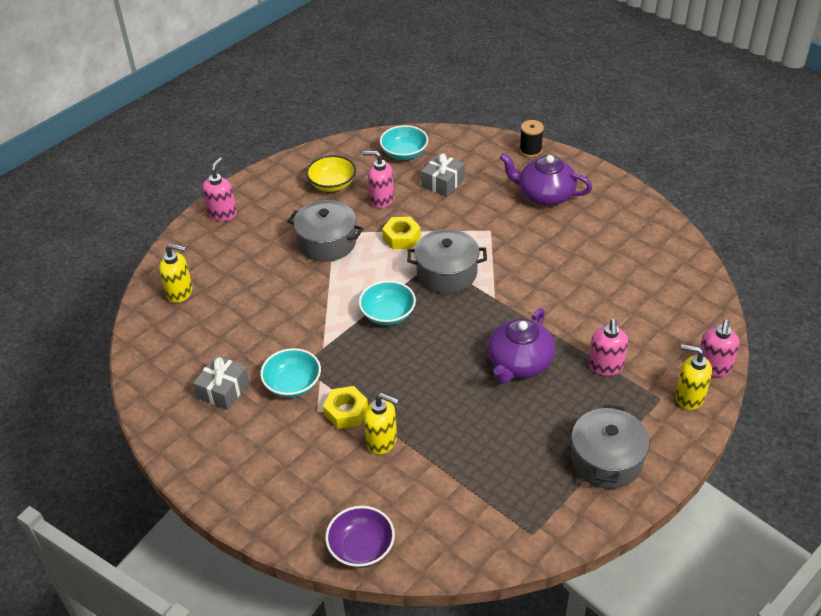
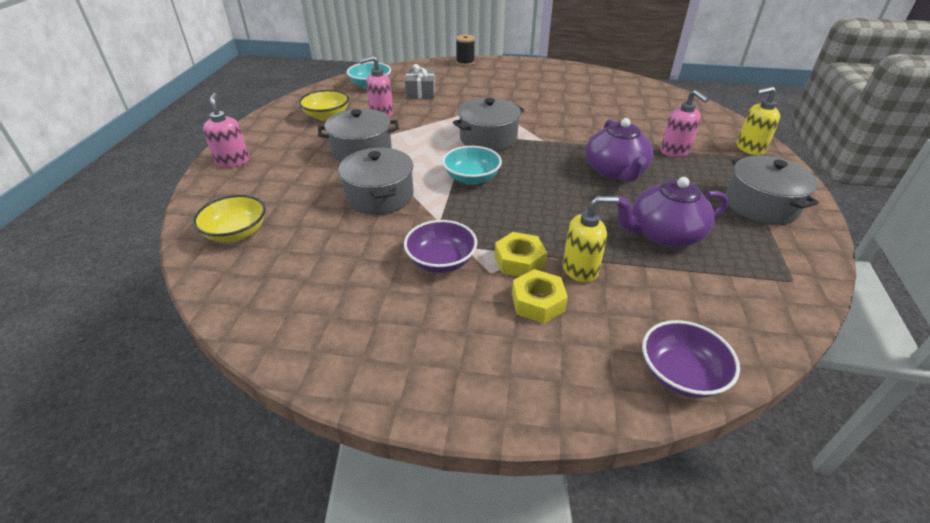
camera: 35 degrees left, 5 degrees down
(180, 292) = (236, 233): yellow soap dispenser -> yellow bowl
(223, 390) = (369, 297): grey gift -> none
(292, 384) = (441, 261): turquoise bowl -> purple bowl
(301, 301) = (379, 196): none -> grey pot
(401, 237) = (425, 129): yellow nut -> yellow nut (538, 302)
(545, 195) = (504, 80): purple teapot -> purple teapot (664, 234)
(713, 367) = (737, 128): pink soap dispenser -> none

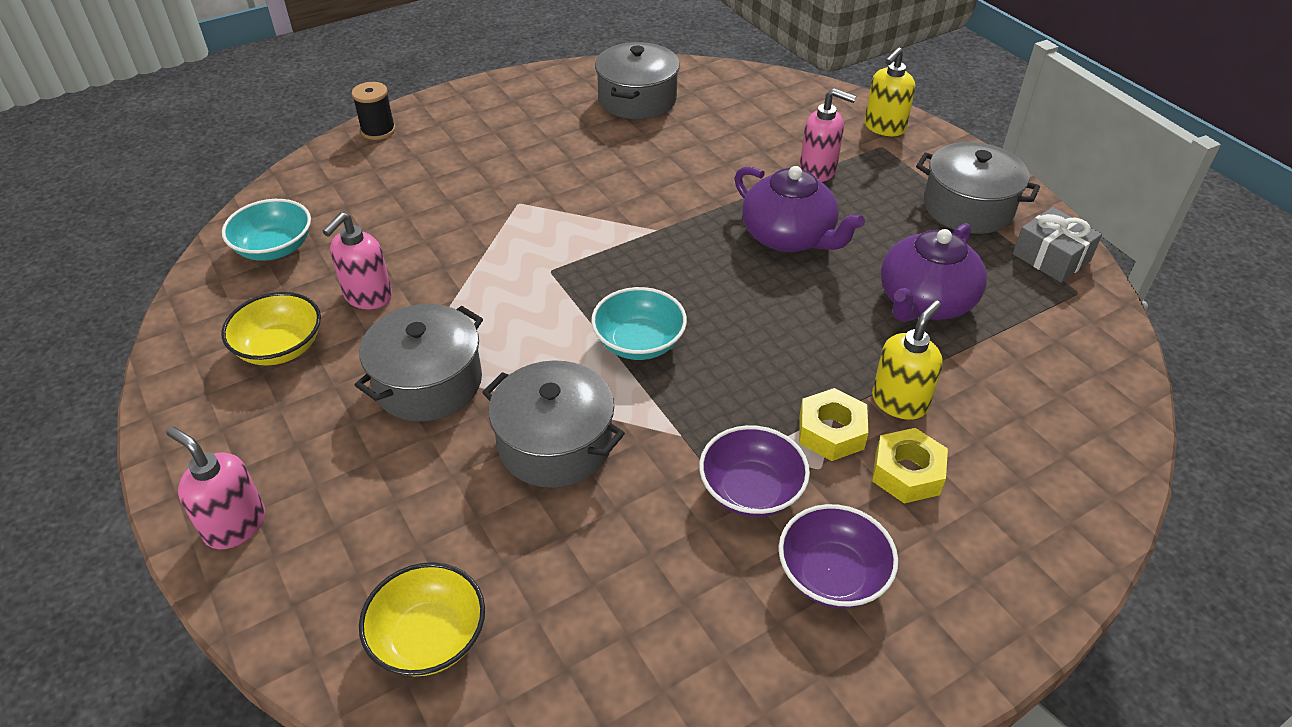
camera: 40 degrees left, 5 degrees up
(421, 92) = (380, 224): grey gift -> grey gift (1051, 257)
(488, 138) = (582, 263): grey pot -> grey pot (637, 99)
(681, 374) = (1100, 465): purple bowl -> purple bowl (832, 575)

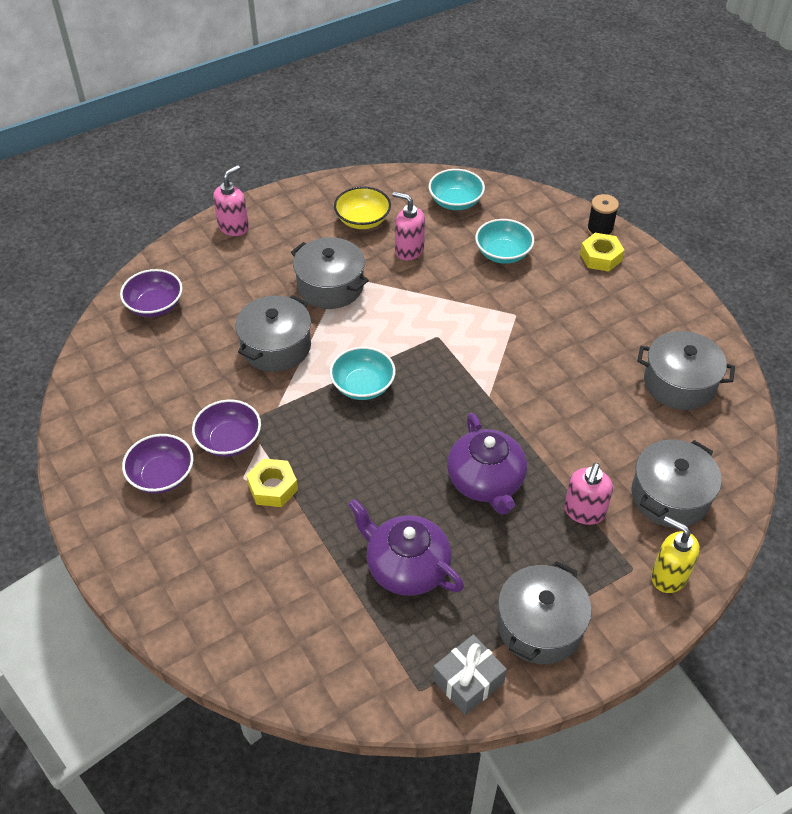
camera: 90 degrees right, 5 degrees up
(400, 208) = (503, 253): none -> turquoise bowl
(429, 637) = (155, 305): yellow bowl -> purple bowl
(788, 118) = (670, 496): none -> grey pot
(789, 236) = (486, 481): purple teapot -> purple teapot turned 60 degrees counterclockwise
(899, 401) = (298, 532): yellow soap dispenser -> none
(907, 473) = (233, 526): yellow nut -> yellow nut (600, 257)

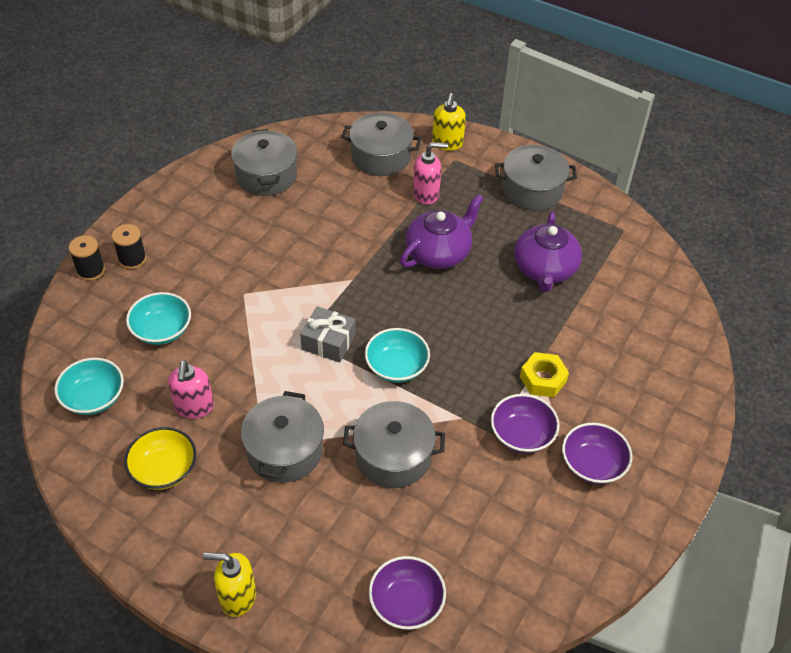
camera: 120 degrees left, 0 degrees up
(234, 227) = (237, 597): pink soap dispenser -> yellow soap dispenser
(468, 681) = (597, 210): grey gift -> grey gift (328, 342)
(600, 257) = (132, 259): yellow nut -> black spool

